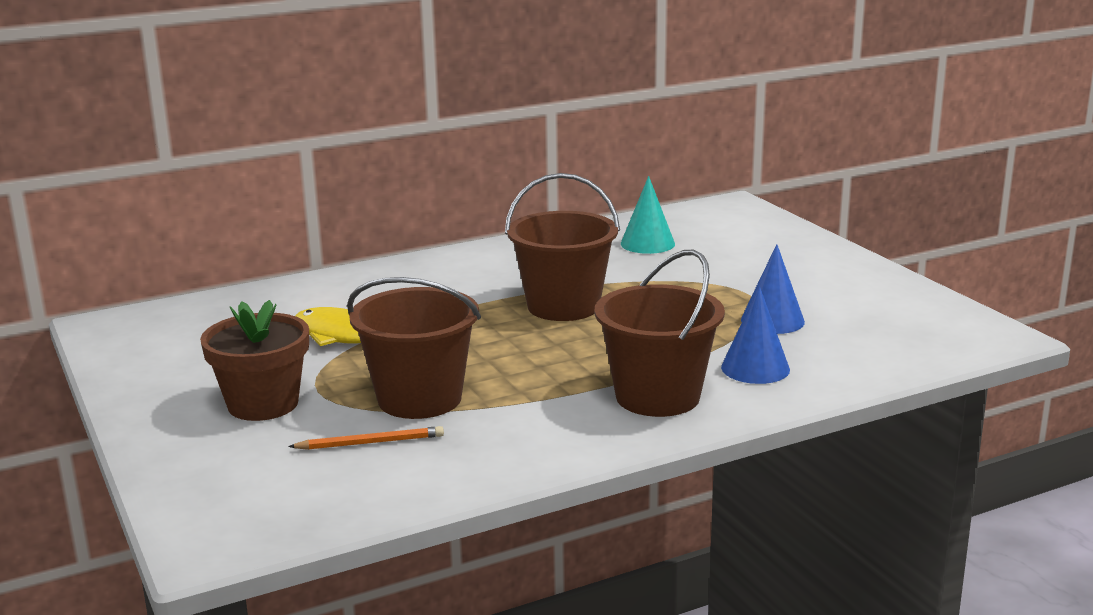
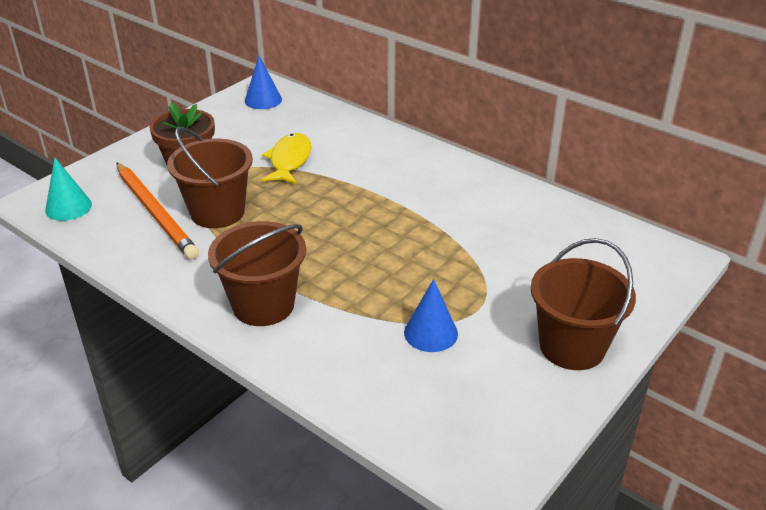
camera: 65 degrees right, 15 degrees up
(370, 442) = (155, 213): orange pencil -> orange pencil, size x2.09
(563, 306) = (390, 227): brown bucket -> brown bucket (572, 346)
(647, 243) = (543, 233): turquoise cone -> turquoise cone (68, 207)
(755, 368) = (334, 342): blue cone -> blue cone (263, 100)

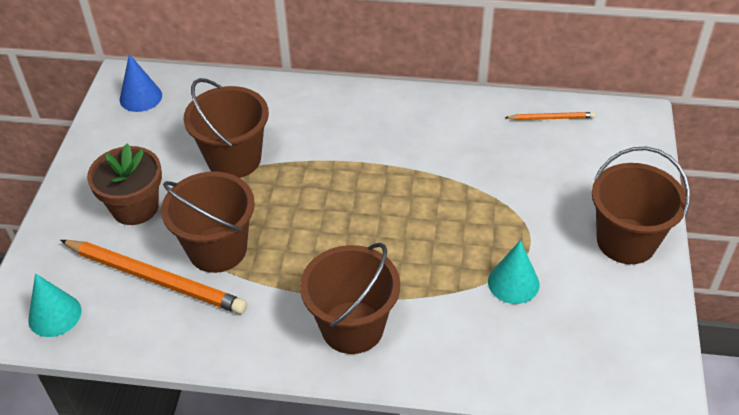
camera: 30 degrees left, 10 degrees up
(289, 160) = (234, 159): yellow fish -> brown bucket
(431, 333) = (513, 283): blue cone -> turquoise cone
(589, 227) = (551, 118): none -> orange pencil

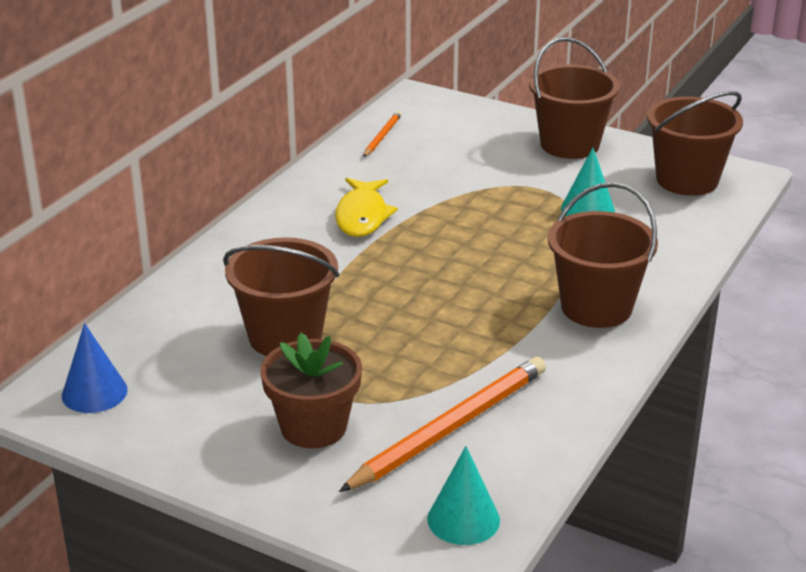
camera: 70 degrees left, 15 degrees down
(217, 249) = (431, 374): brown bucket -> brown bucket (687, 180)
(416, 146) = (362, 216): none -> yellow fish

